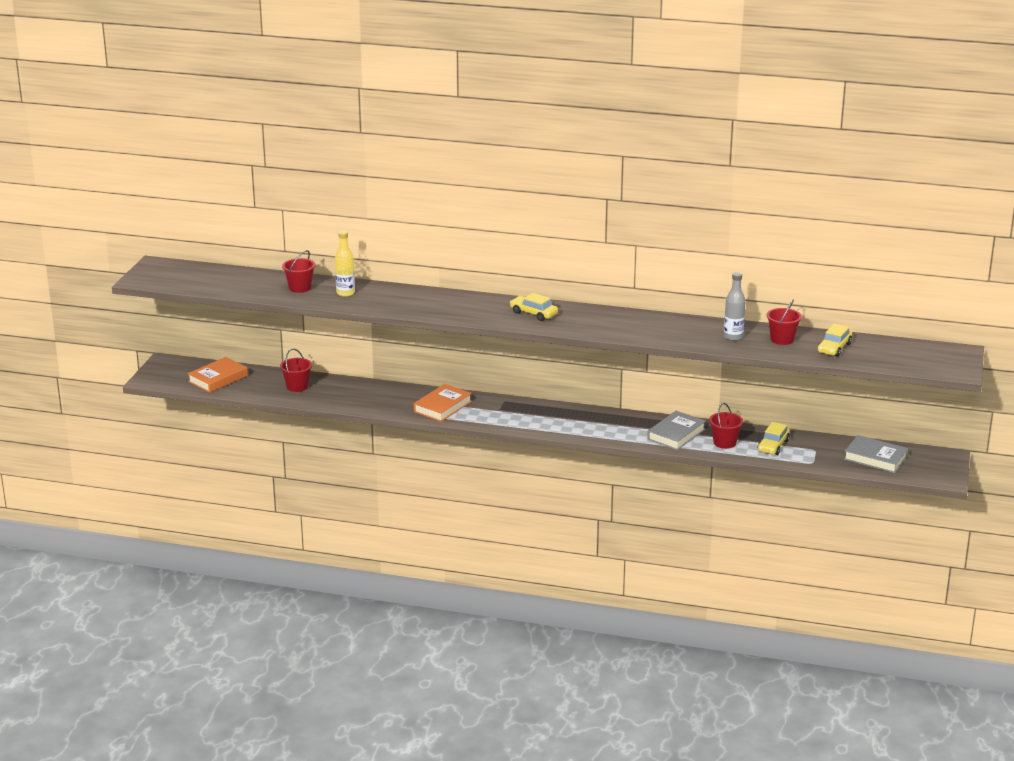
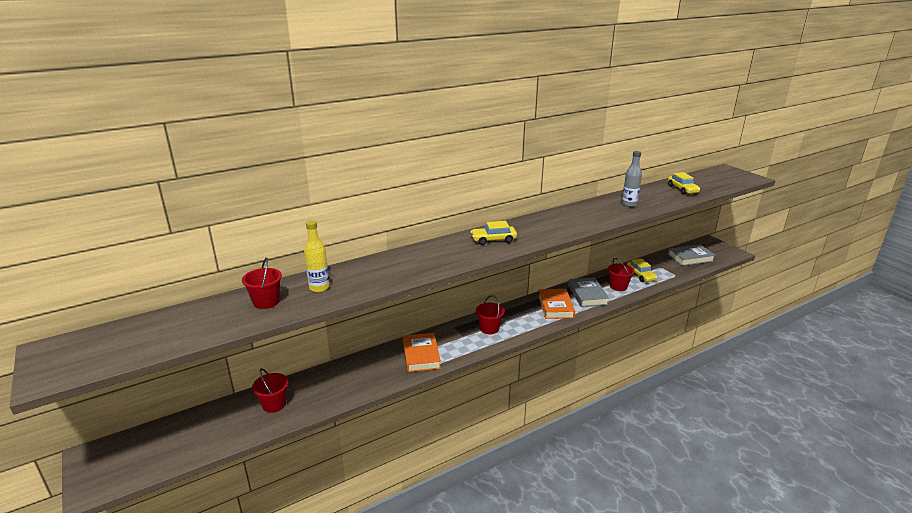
camera: 45 degrees left, 0 degrees up
(218, 378) = (179, 441): orange book -> orange book (555, 306)
(782, 339) = (651, 195): red bucket -> red bucket (489, 328)

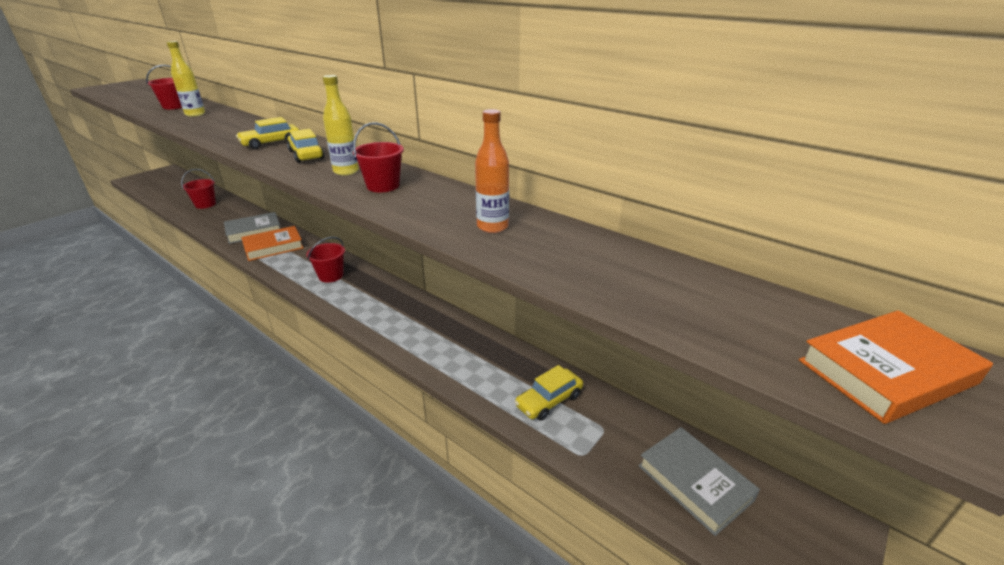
camera: 70 degrees right, 5 degrees up
(536, 229) = (346, 171): none -> yellow bottle
(555, 306) = (398, 317): orange book -> orange book (886, 372)
(587, 295) = (444, 342): grey book -> grey book (254, 231)
(618, 286) = (489, 374): red bucket -> red bucket (383, 186)
(629, 204) = (492, 227): grey bottle -> orange bottle
(682, 189) = (644, 282): yellow car -> yellow car (271, 143)

